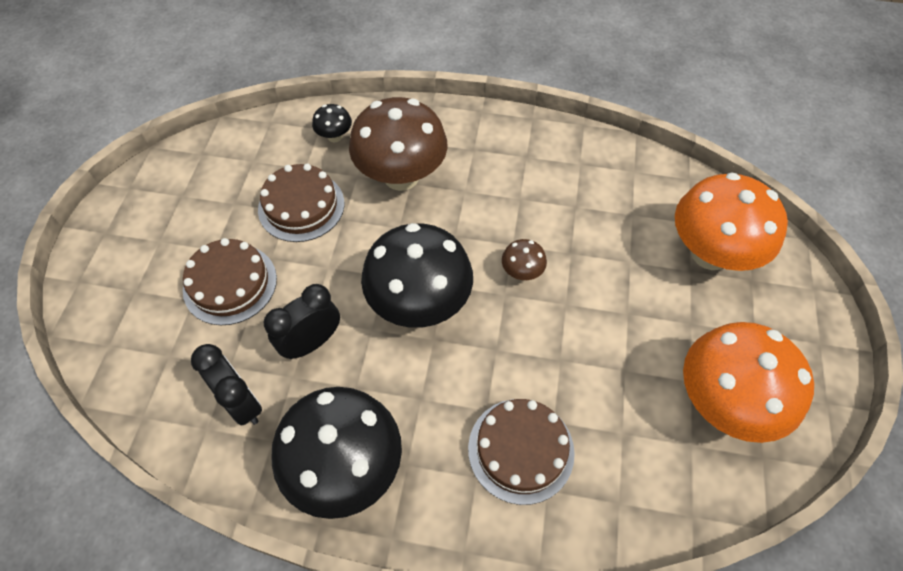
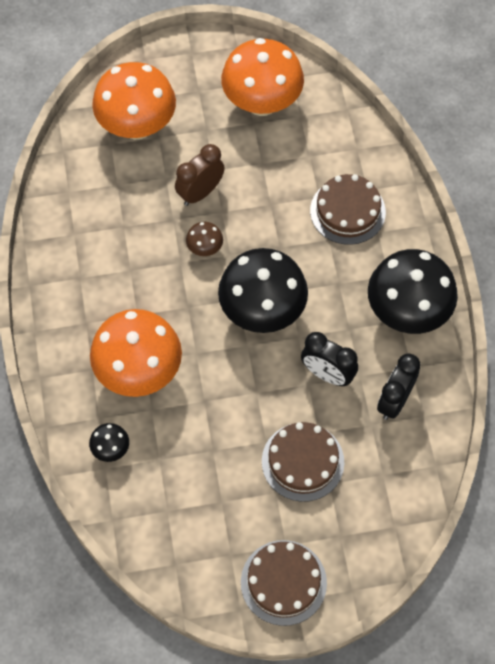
camera: 110 degrees left, 5 degrees up
(301, 206) = (203, 442): brown cake -> brown cake (283, 582)
(401, 176) = (139, 372): brown mushroom -> orange mushroom
(598, 290) = (200, 193): none -> brown clock

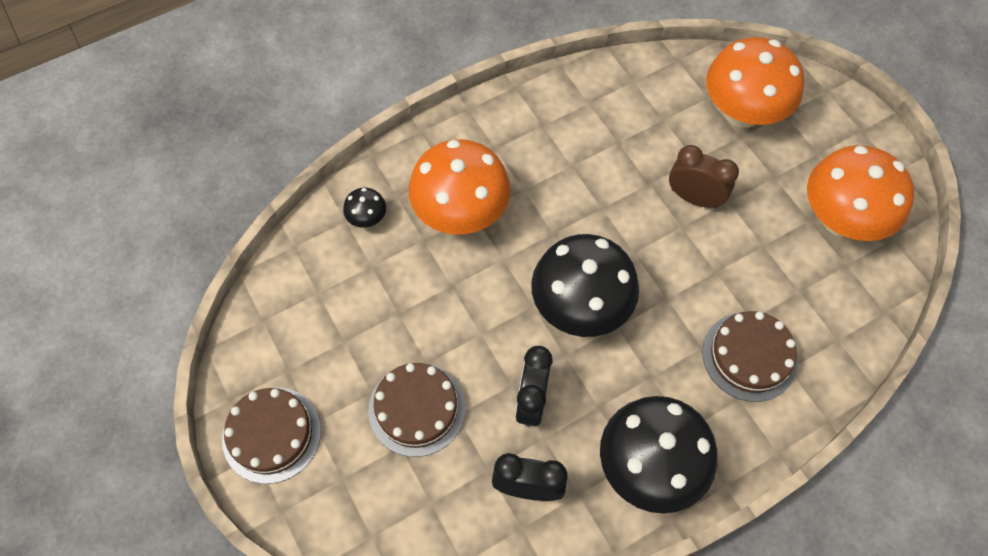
camera: 70 degrees right, 0 degrees up
(205, 248) = (629, 225): brown mushroom -> none

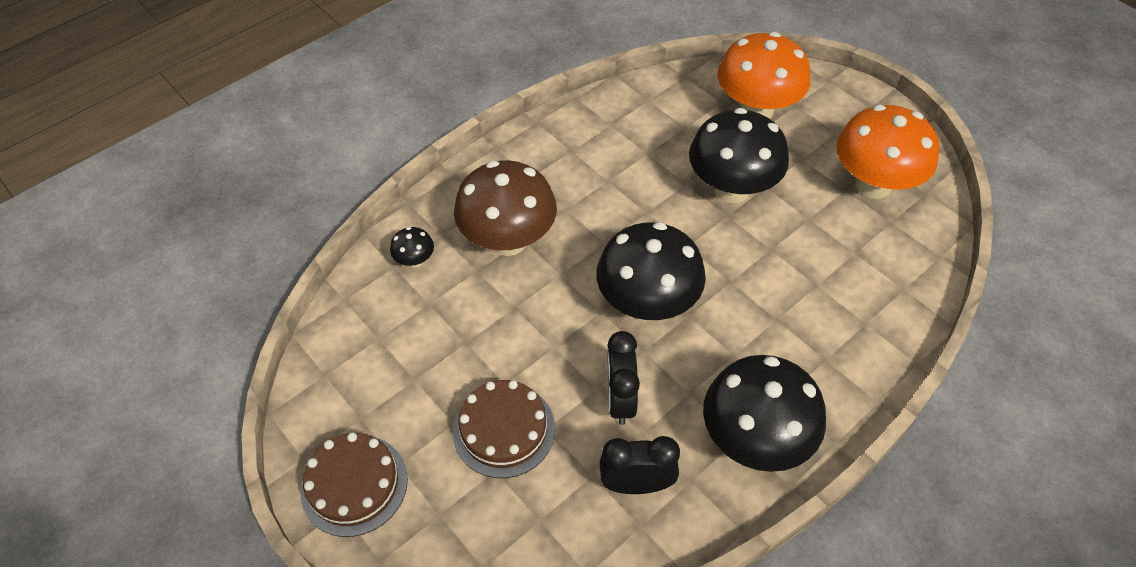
camera: 10 degrees left, 10 degrees down
(461, 214) = (509, 240): orange mushroom -> brown mushroom
(694, 198) = (732, 189): brown clock -> black mushroom
(749, 356) = (824, 318): brown cake -> none

